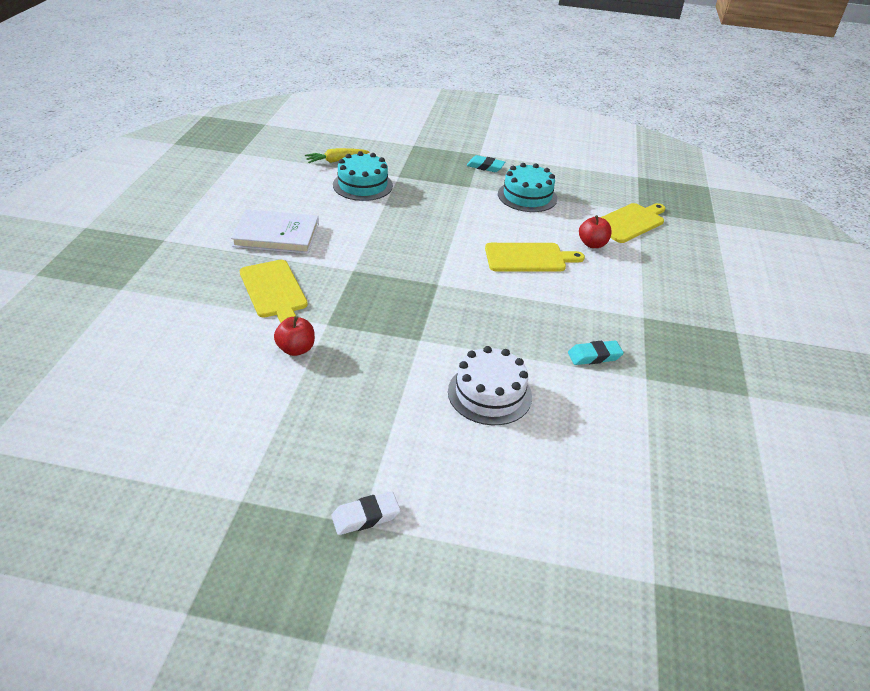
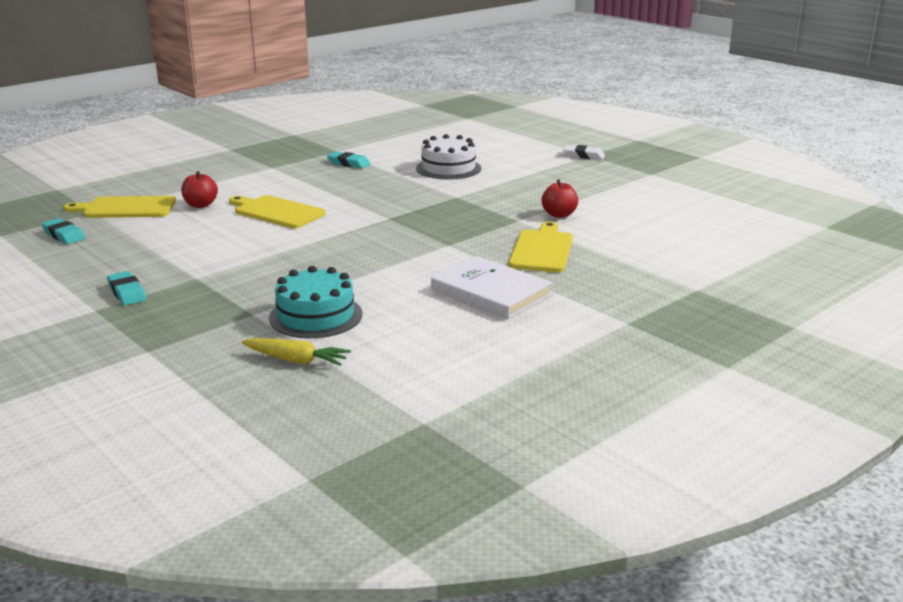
camera: 140 degrees left, 15 degrees down
(527, 196) = (160, 251): turquoise cake -> none
(606, 188) = (64, 235): none -> turquoise eraser

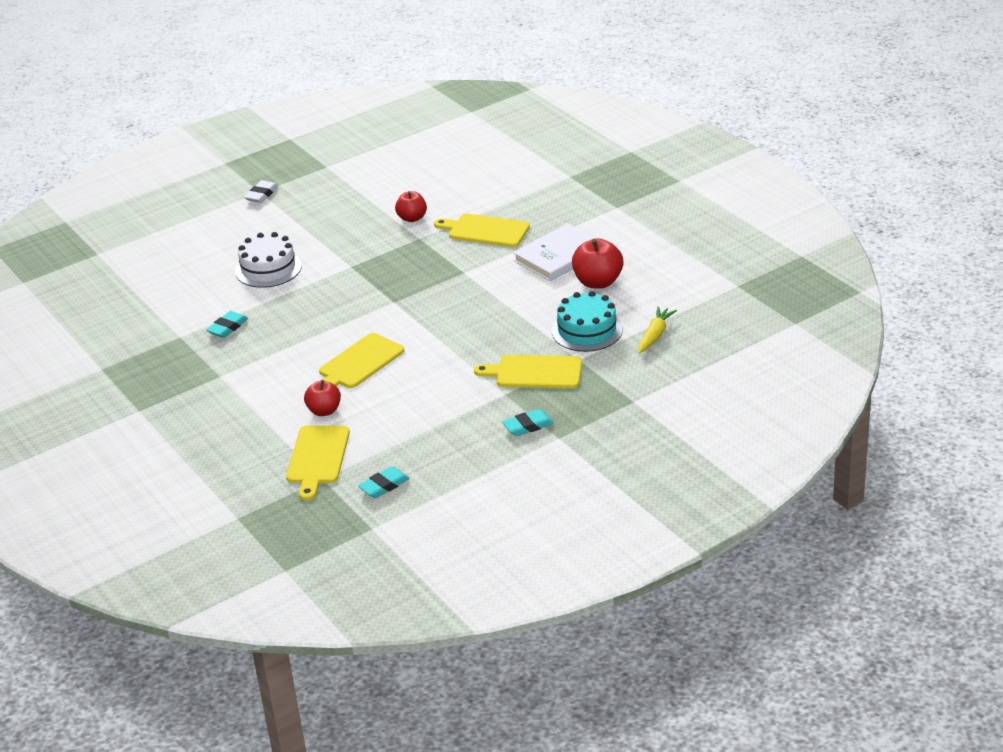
camera: 80 degrees left, 10 degrees up
(233, 291) = (535, 372): none -> yellow cutting board
(429, 318) = (598, 282): none -> red apple

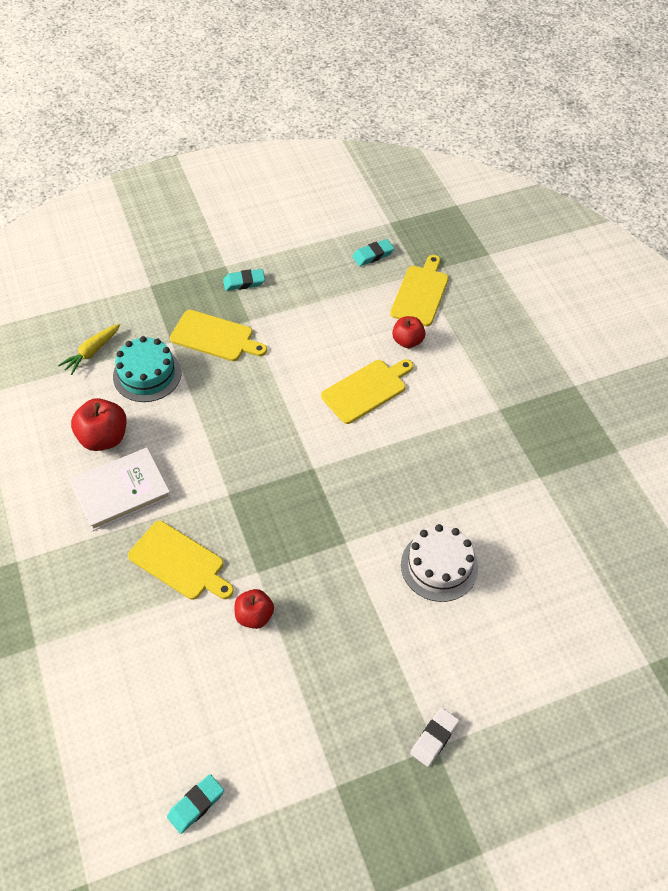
camera: 170 degrees left, 20 degrees up
(228, 327) = (489, 477): turquoise eraser -> turquoise eraser (196, 804)

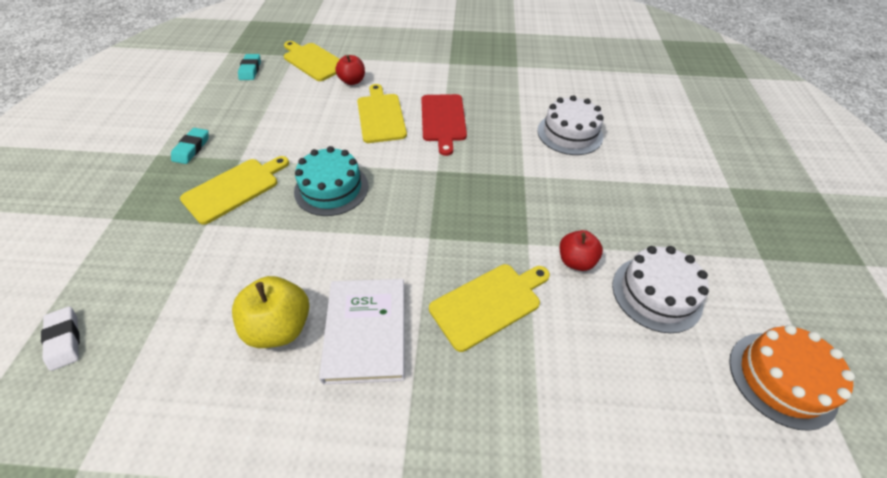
camera: 65 degrees left, 5 degrees down
(92, 352) = (145, 301): yellow carrot -> none
(104, 438) = (279, 327): red apple -> yellow apple
(147, 374) = (228, 258): turquoise cake -> turquoise cake (331, 188)
(196, 804) = (782, 379): turquoise eraser -> orange cake
(246, 690) = (656, 293): none -> white cake
(391, 443) = (443, 120): none -> red cutting board
(434, 738) = (722, 185): white eraser -> white eraser (64, 340)

